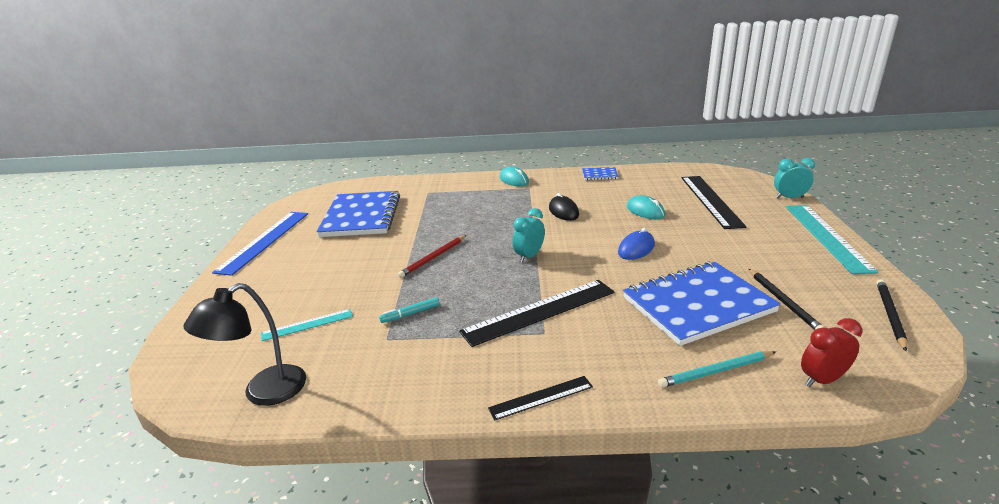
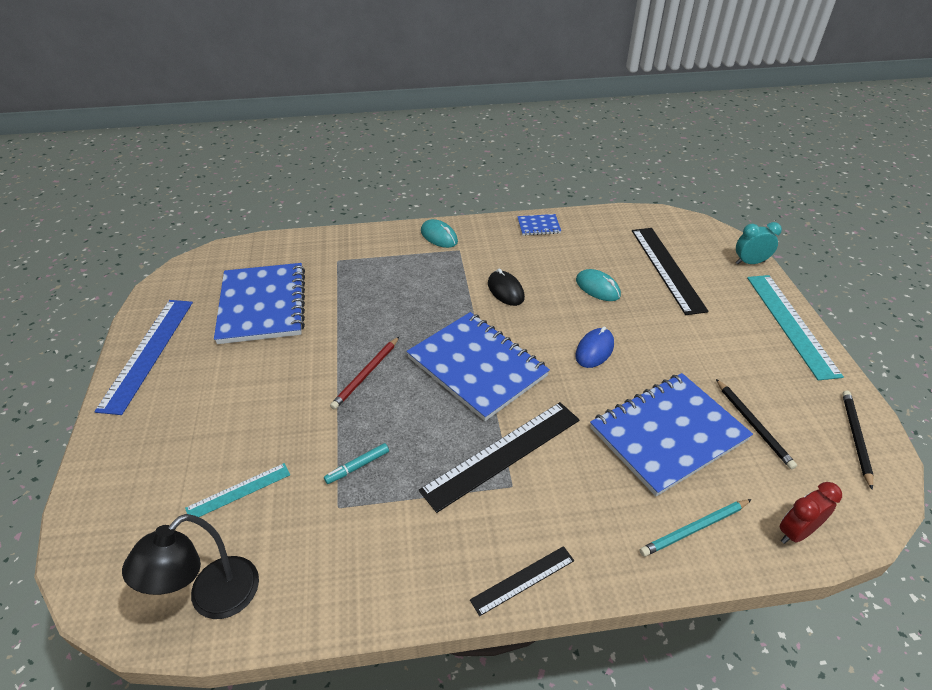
camera: 10 degrees left, 15 degrees up
(529, 256) = (477, 367): turquoise clock -> blue notebook

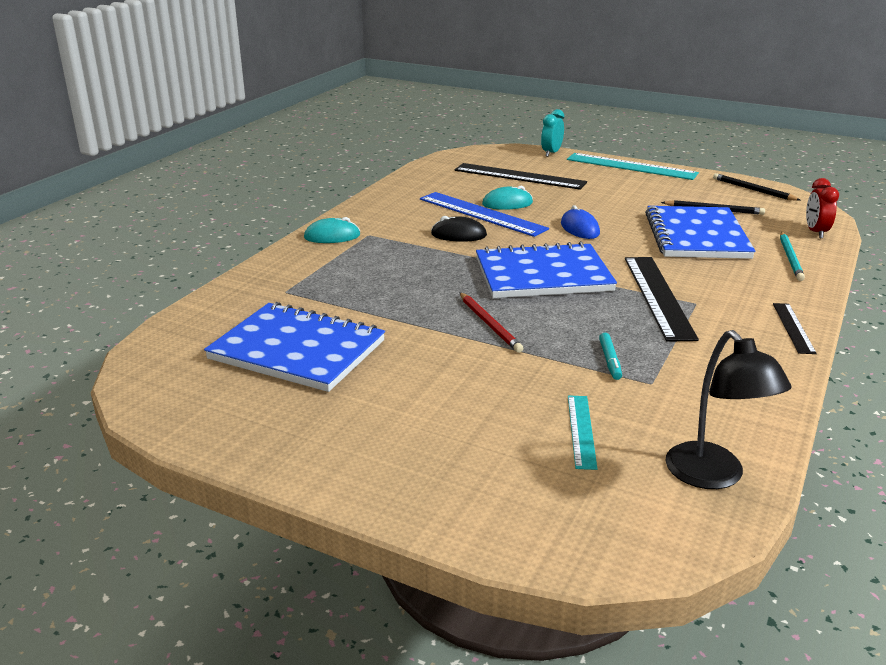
camera: 55 degrees left, 15 degrees down
(147, 353) = (275, 444): blue ruler -> blue ruler (481, 214)
(538, 226) = (390, 196): blue notebook -> none

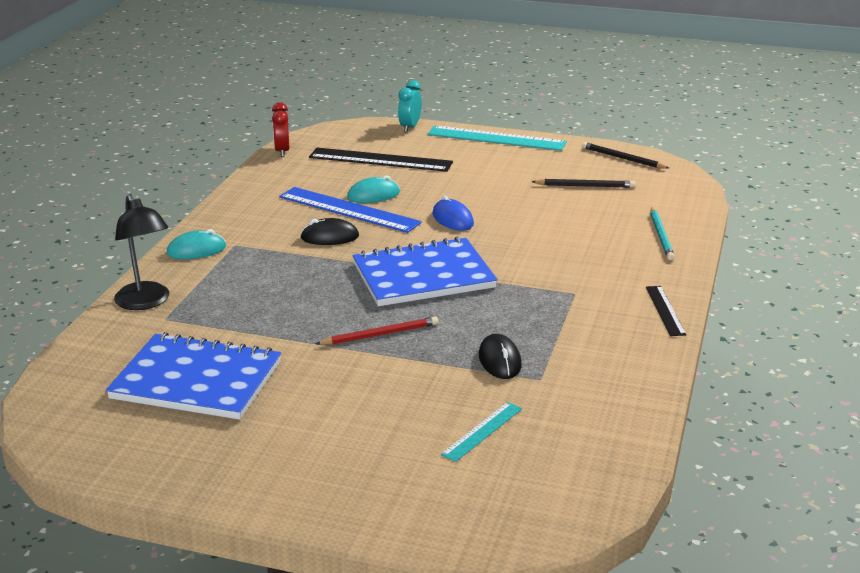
camera: 10 degrees left, 0 degrees up
(489, 324) = (380, 334): red pencil -> red pencil turned 75 degrees counterclockwise
(581, 431) = (482, 431): turquoise ruler -> turquoise ruler turned 45 degrees clockwise
(610, 361) = (499, 361): turquoise marker -> black mouse
(658, 296) = (538, 289): black ruler -> none
(696, 236) = (569, 218): blue notebook -> none
(713, 476) = (601, 459): black lamp -> black lamp (146, 302)
(815, 232) = (684, 204): red clock -> red clock (282, 151)

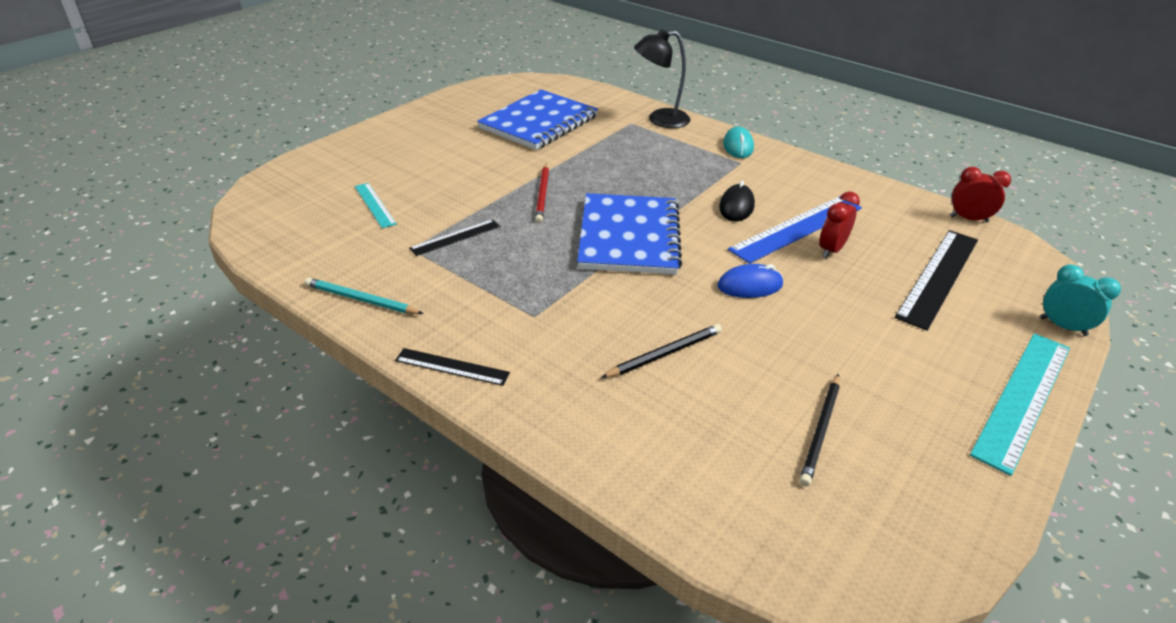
camera: 110 degrees right, 10 degrees up
(373, 195) = (831, 250): turquoise mouse -> red clock
(499, 361) = (455, 237): black mouse -> black ruler
(622, 158) = (930, 523): black pencil -> black pencil (665, 353)
(661, 236) = (629, 445): turquoise pencil -> turquoise pencil (361, 300)

